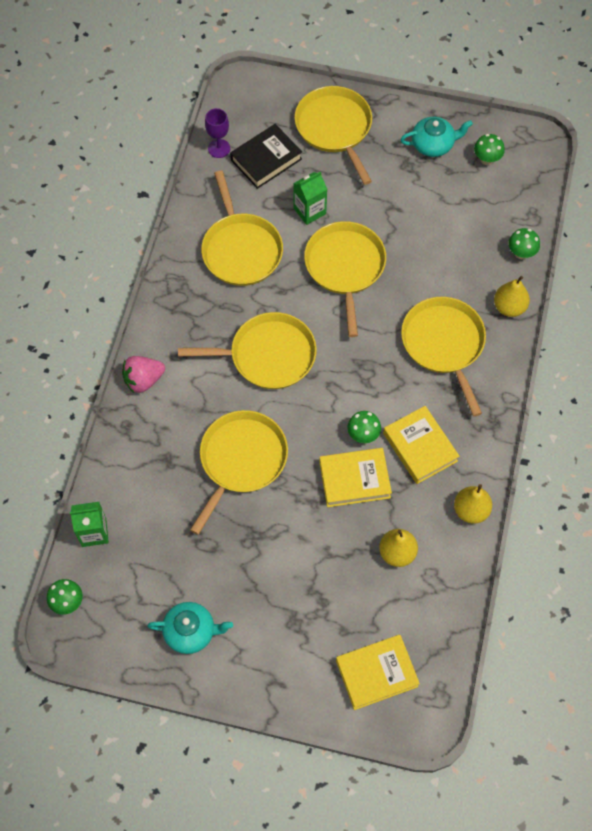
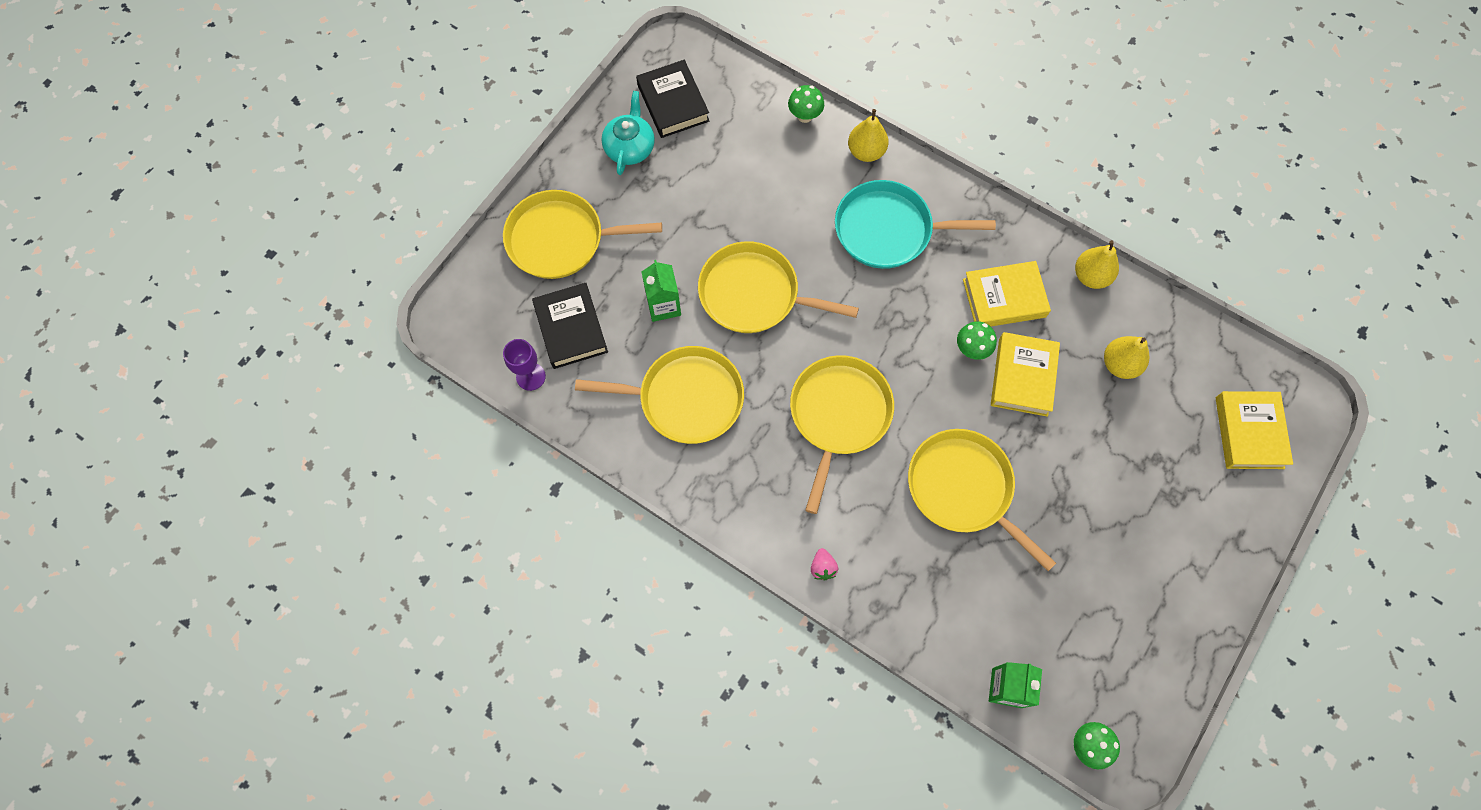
camera: 70 degrees left, 5 degrees up
(143, 380) = (823, 567): pink strawberry -> pink strawberry, size x0.58
(191, 631) = (1158, 612): turquoise teapot -> none
(444, 344) = (888, 230): yellow pan -> turquoise pan
(486, 159) = (673, 103): green mushroom -> black book

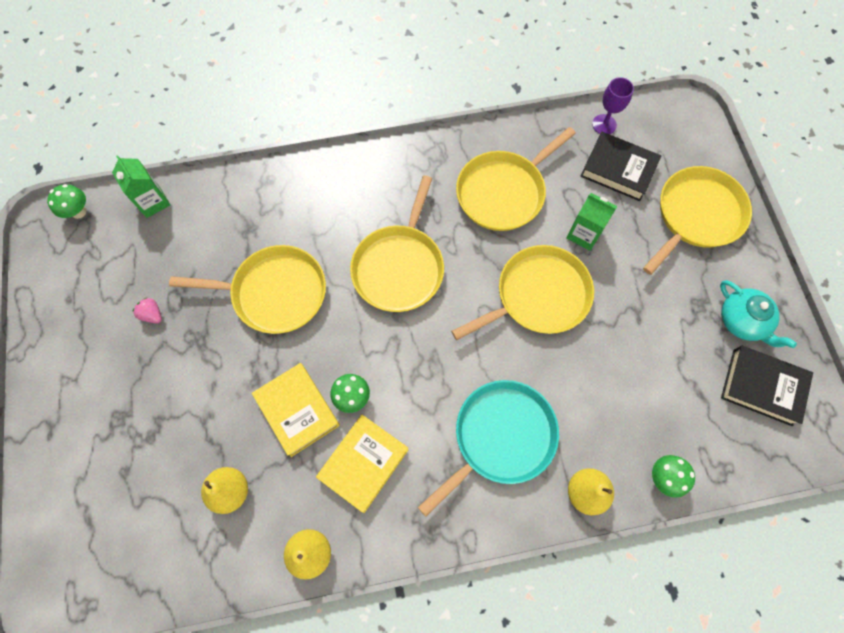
camera: 135 degrees right, 0 degrees up
(823, 567) = (322, 173): pink strawberry -> pink strawberry (152, 314)
(838, 415) = (399, 267): yellow pan -> yellow pan turned 45 degrees clockwise
(1249, 432) = (87, 527): yellow book -> none

